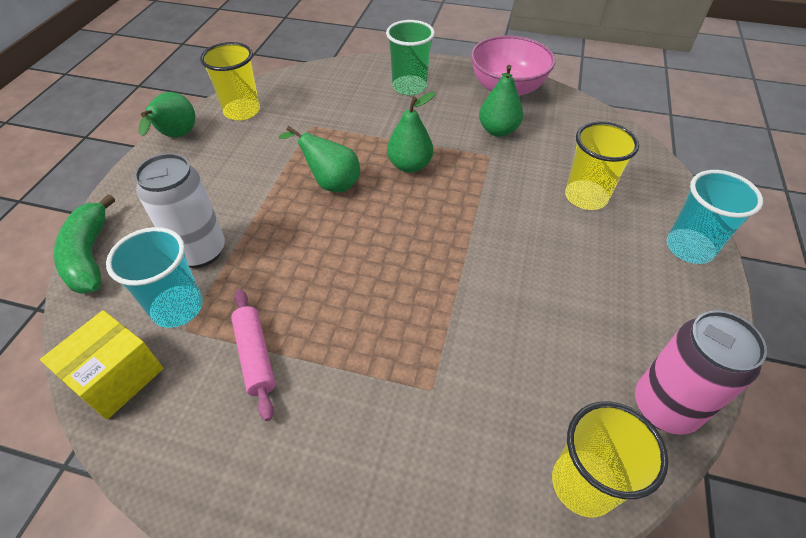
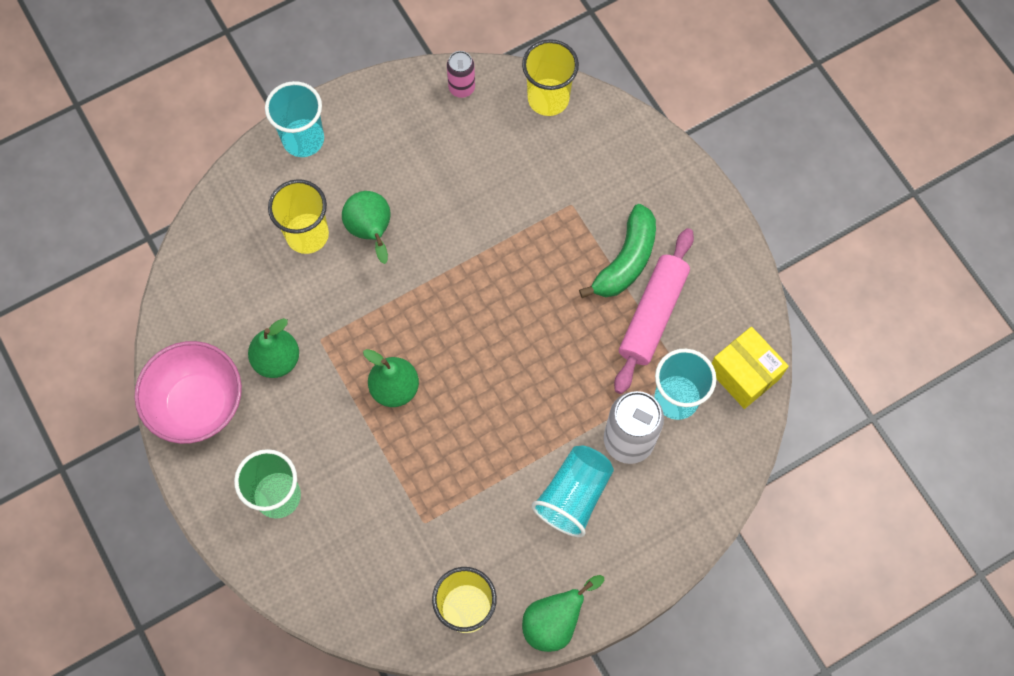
camera: 135 degrees left, 20 degrees up
(90, 256) = (710, 510): green banana -> green banana (626, 260)
(117, 377) = (744, 374): yellow box -> yellow box turned 60 degrees clockwise
(218, 195) = (573, 496): none -> turquoise cup
(255, 356) = (652, 315): pink rolling pin -> pink rolling pin, size x1.52
(331, 183) = (475, 426): green pear -> green pear (371, 231)
(664, 407) = (461, 88): pink can -> pink can, size x0.57

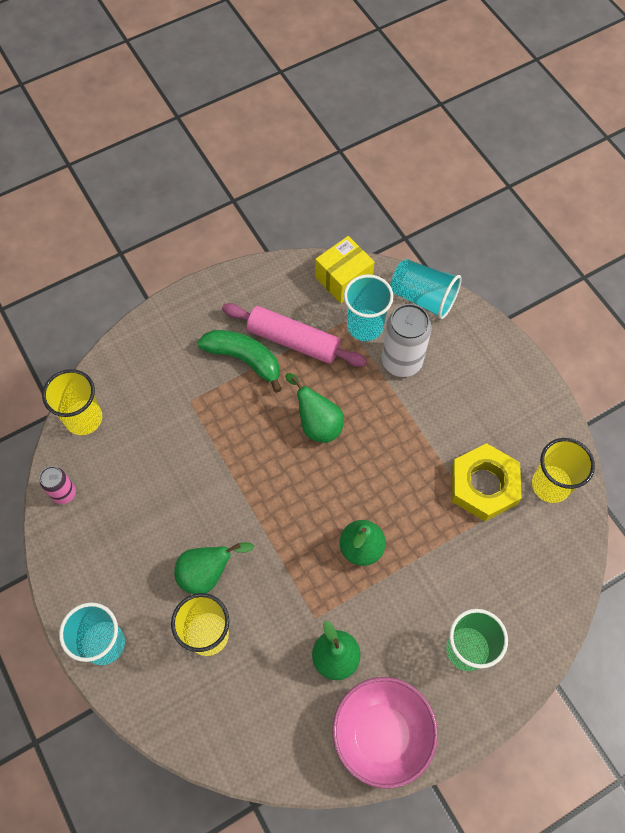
camera: 90 degrees left, 5 degrees down
(466, 529) = (483, 485): none -> yellow nut
(554, 621) = (553, 418): green pear -> green pear (317, 424)
(573, 496) = (449, 403): turquoise cup -> turquoise cup (423, 297)

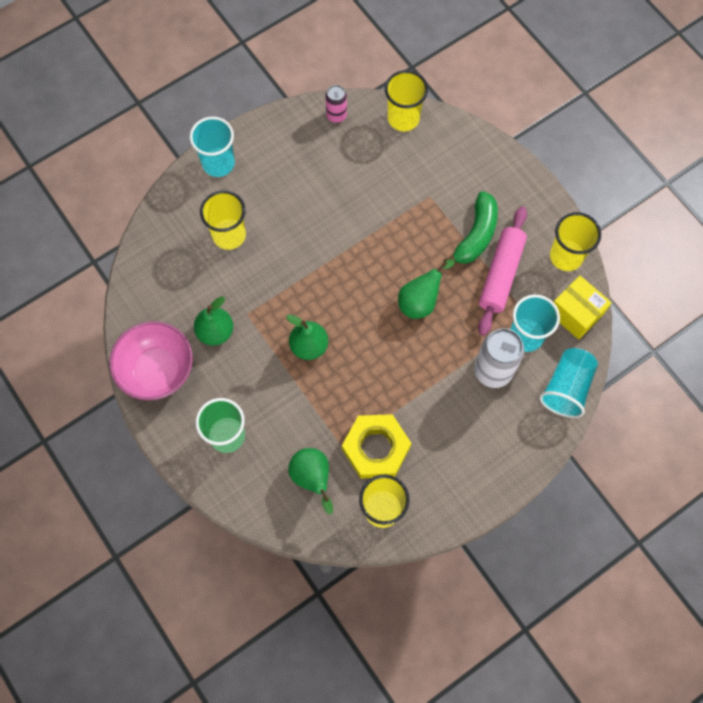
camera: 85 degrees right, 5 degrees up
(207, 573) = (278, 229): green pear -> green pear (312, 478)
(279, 278) = (566, 256): none -> yellow cup

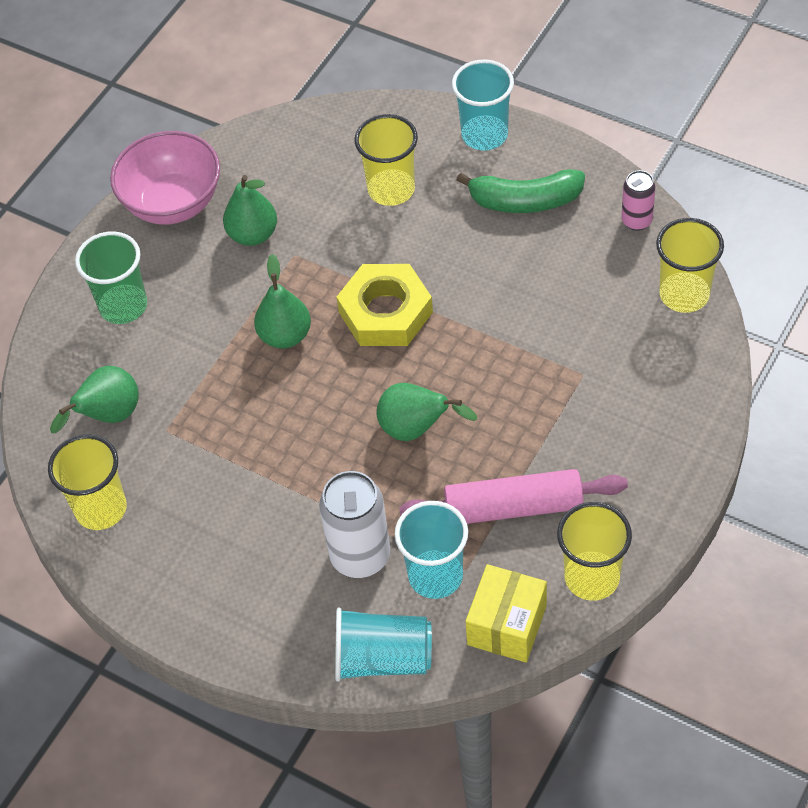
camera: 70 degrees right, 15 degrees down
(376, 448) = (181, 467): yellow nut -> yellow nut (385, 312)
(476, 235) = (557, 452): green banana -> green banana (525, 201)

